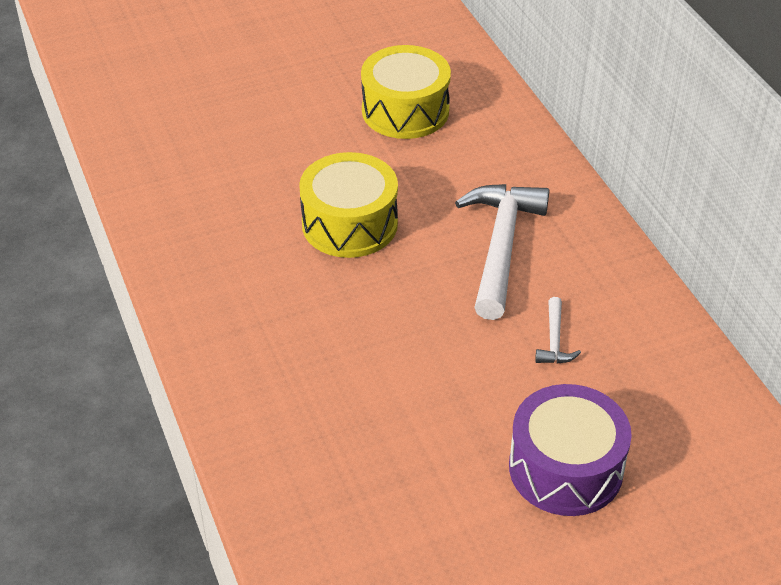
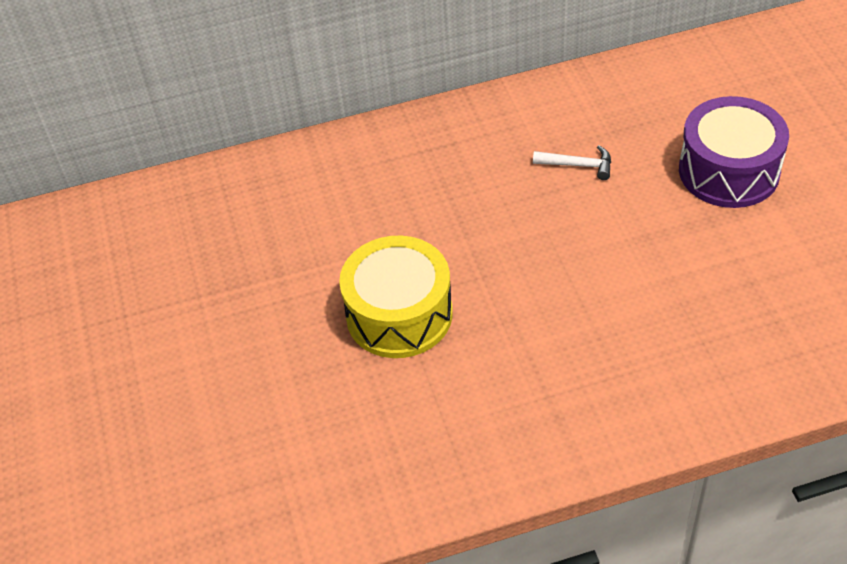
camera: 80 degrees left, 5 degrees up
(405, 111) = (214, 259): yellow drum -> none
(501, 247) = (449, 193): white hammer -> none

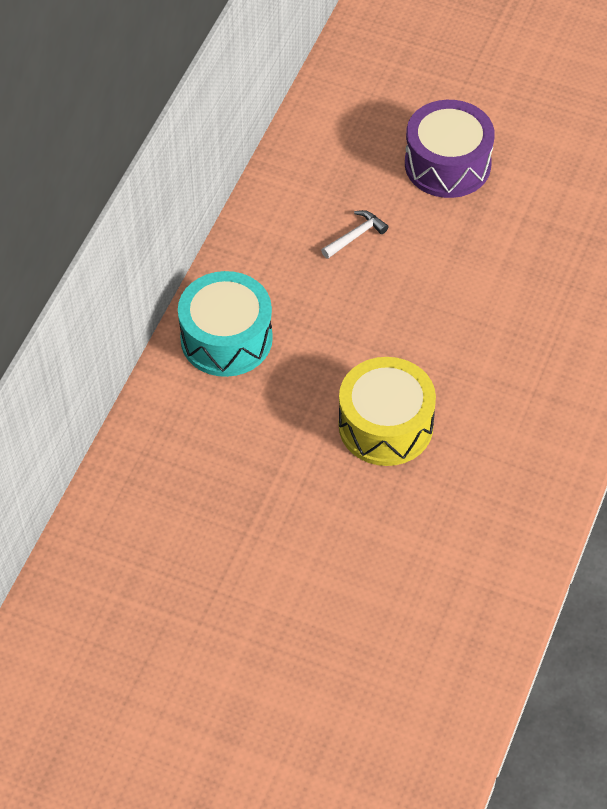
camera: 55 degrees left, 5 degrees up
(383, 159) = (226, 338): none -> turquoise drum

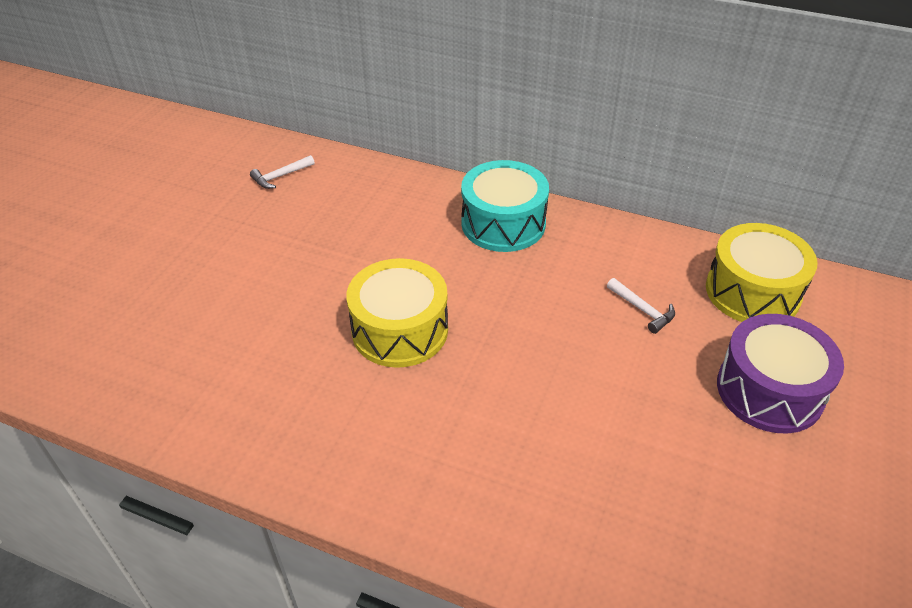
camera: 90 degrees right, 10 degrees down
(127, 563) = (280, 176): none -> white hammer
(331, 153) = (752, 292): none -> yellow drum

